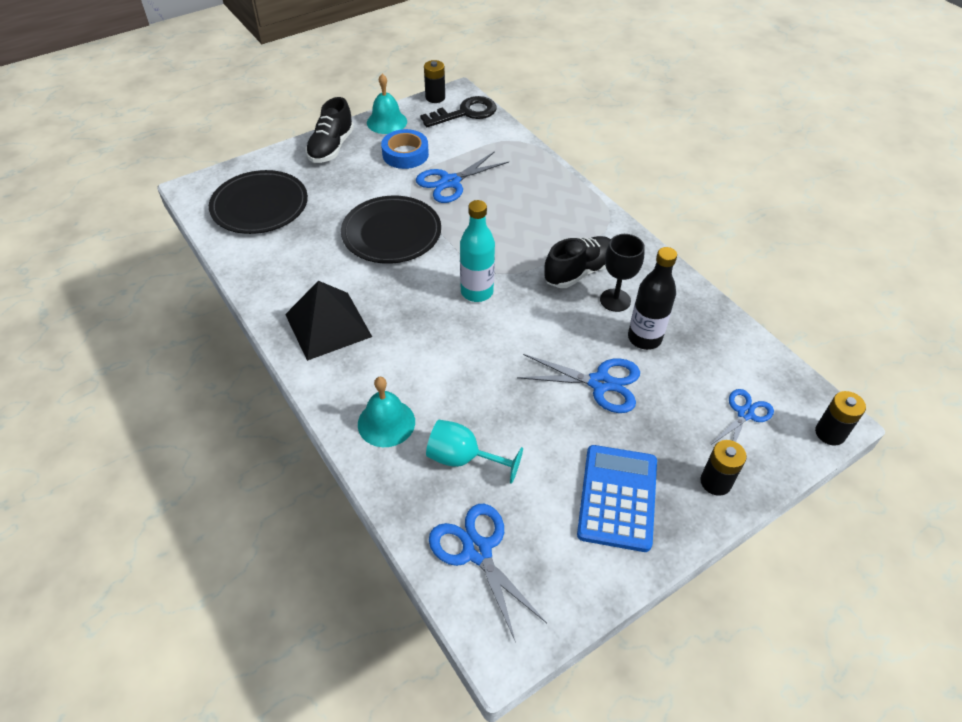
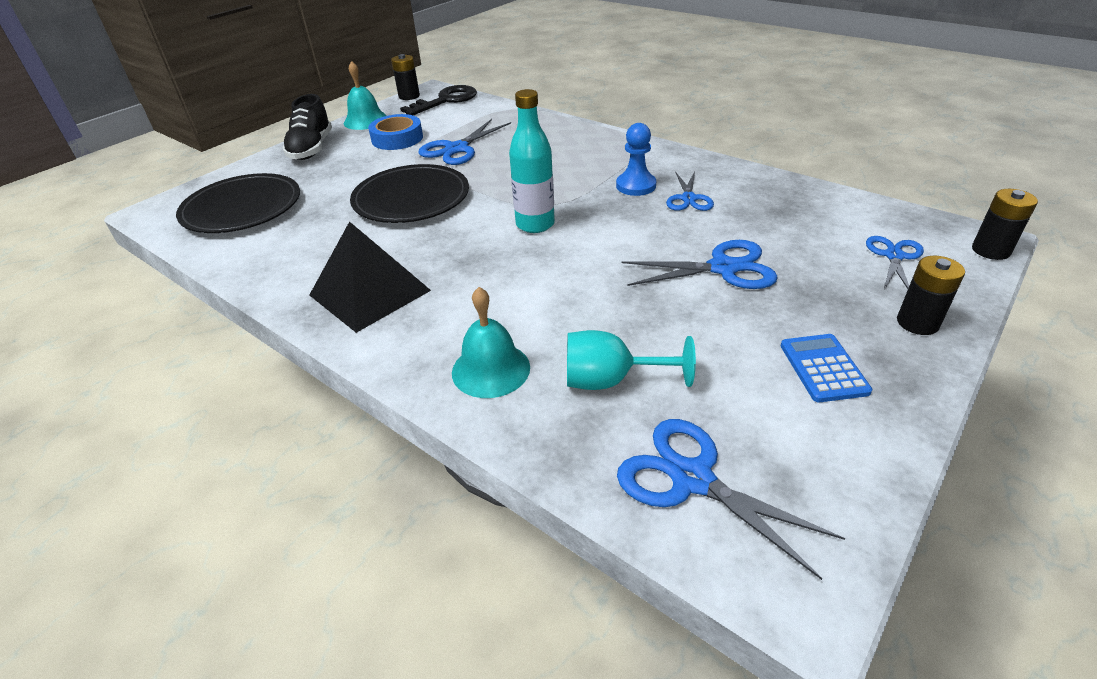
camera: 15 degrees left, 10 degrees down
(579, 272) = (636, 186): black shoe -> blue pawn
(615, 300) = (688, 199): black goblet -> blue scissors
(617, 498) = (823, 368): blue calculator -> blue calculator, size x0.61
(644, 338) = (741, 221): black bottle -> none

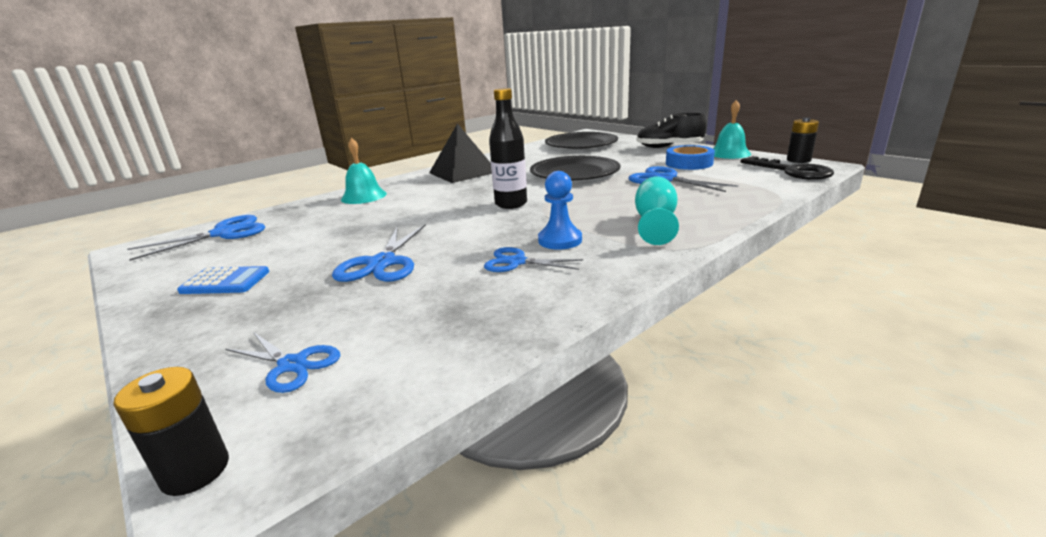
camera: 100 degrees right, 15 degrees down
(535, 224) = (511, 204): turquoise bottle -> black bottle
(610, 380) = (316, 220): turquoise goblet -> turquoise goblet (655, 223)
(917, 323) = (195, 340): black battery -> none

